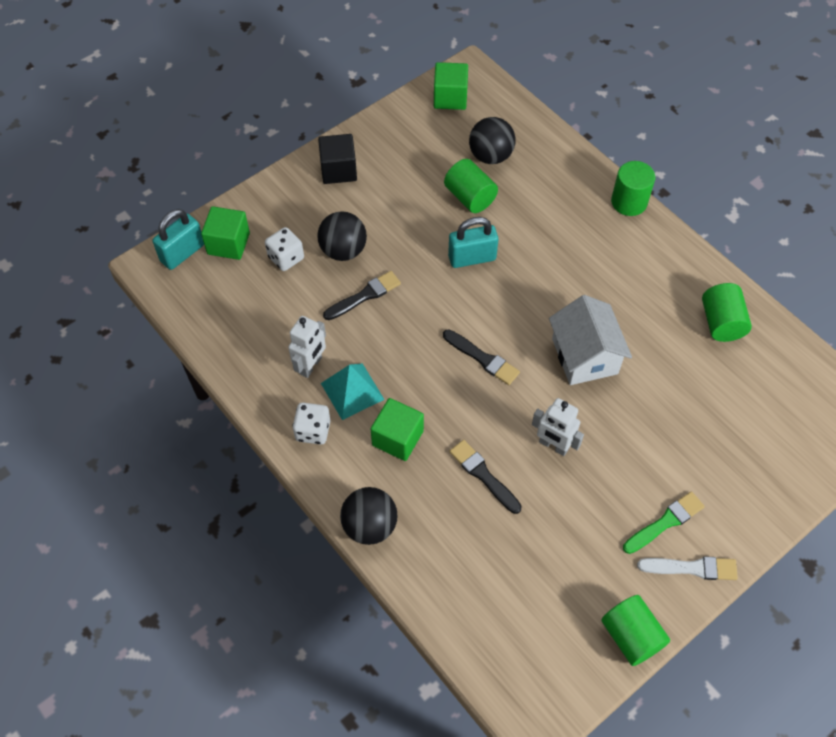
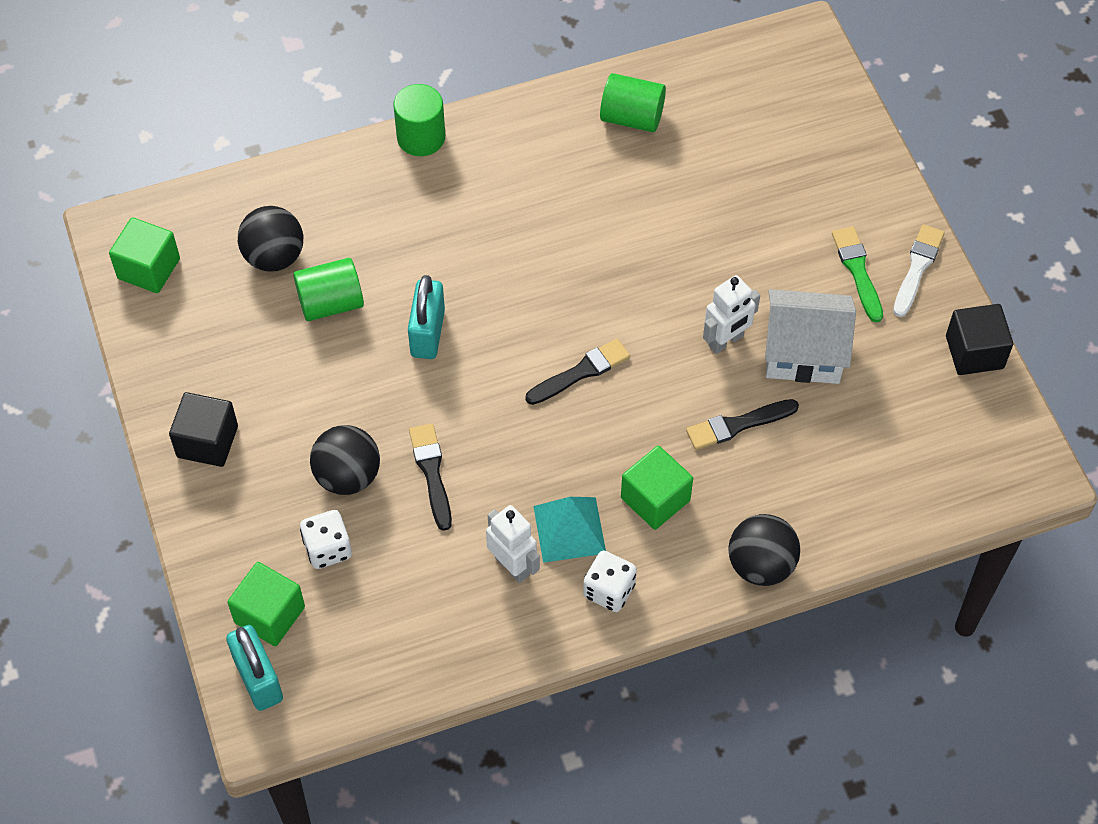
camera: 70 degrees left, 0 degrees up
(584, 356) = (621, 266): white house -> white house (803, 353)
(631, 636) = (974, 352): green cylinder -> black cube

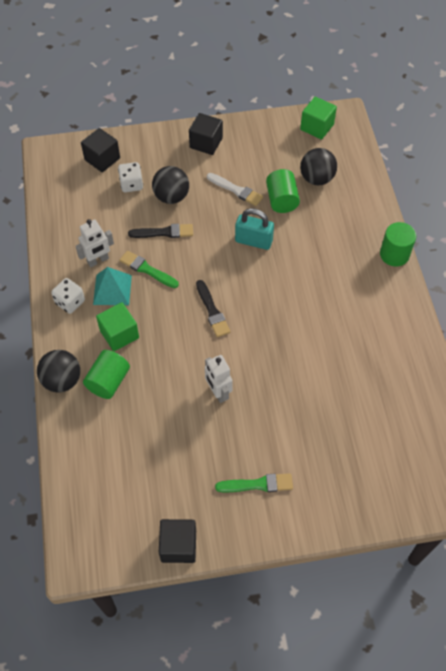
camera: 100 degrees right, 0 degrees up
(258, 679) = (70, 152): turquoise padlock -> none
(269, 615) = (102, 159): green cube -> black cube
(517, 484) = (147, 269): none -> green brush
(632, 117) = (401, 370): green cylinder -> green cylinder (108, 381)
(737, 425) = (157, 387): black brush -> none
(803, 353) = (200, 436): white house -> none
(917, 268) = (254, 525): white brush -> white brush (236, 190)

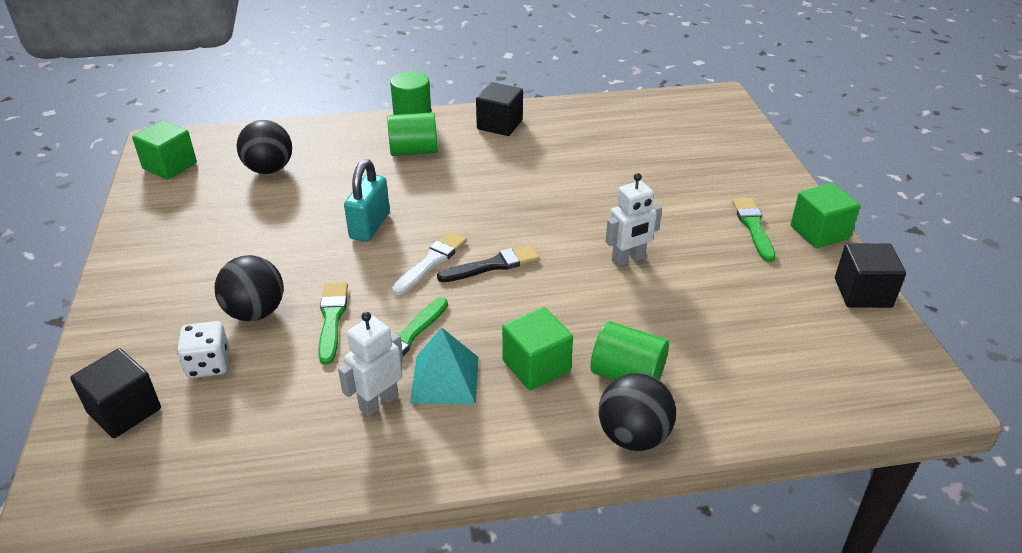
camera: 90 degrees left, 20 degrees down
(70, 302) = (469, 437): white dice -> none
(98, 260) = (378, 402): white robot -> white robot turned 105 degrees counterclockwise
(164, 232) = (332, 319): black brush -> green brush
(206, 143) = (148, 274): black cube -> black cube (499, 124)
(236, 190) = (265, 241): white brush -> white brush (431, 262)
(252, 533) = (819, 232): none -> green cube
(282, 200) = (299, 199): green cylinder -> green cylinder (414, 151)

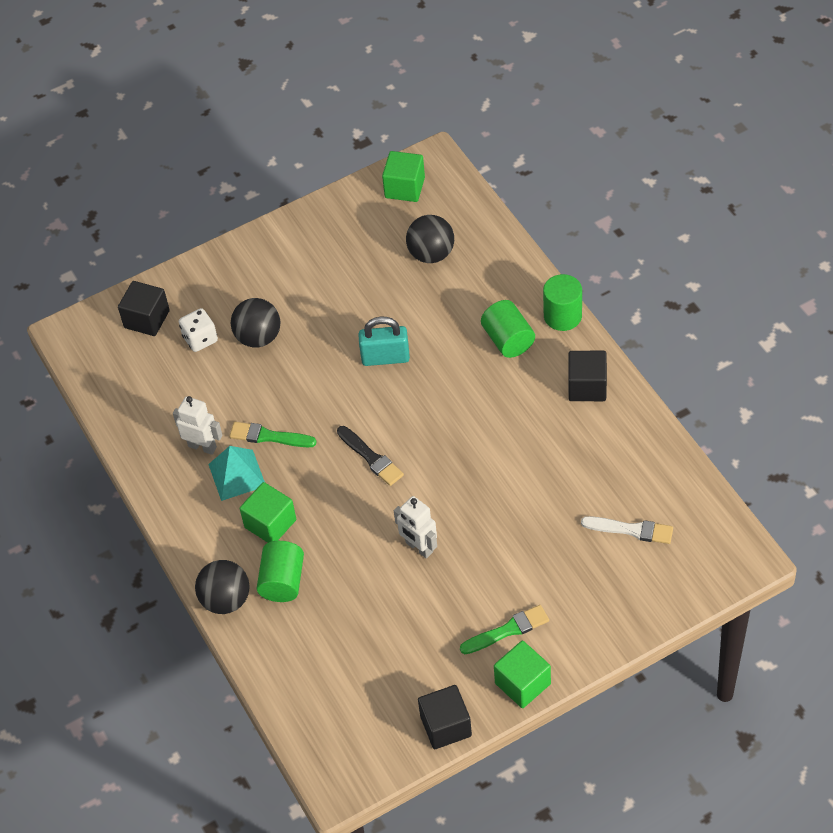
camera: 75 degrees right, 15 degrees up
(332, 319) = (269, 384): green brush -> none
(431, 262) = (358, 416): white brush -> white brush (631, 530)

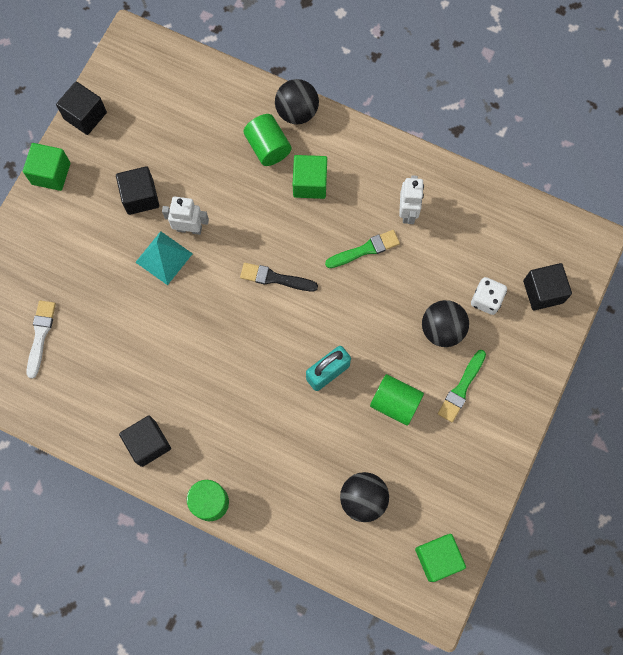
camera: 140 degrees right, 20 degrees up
(202, 446) = (407, 212): white robot -> white robot turned 75 degrees counterclockwise
(237, 475) = (364, 205): turquoise pyramid -> turquoise pyramid (164, 257)
(446, 606) = (140, 197): none -> black cube
(507, 630) = (85, 205): green brush -> green brush (461, 388)
(508, 340) = (240, 450): green cylinder -> green cylinder (395, 403)
(631, 530) = (40, 335): white brush -> white brush turned 120 degrees clockwise

